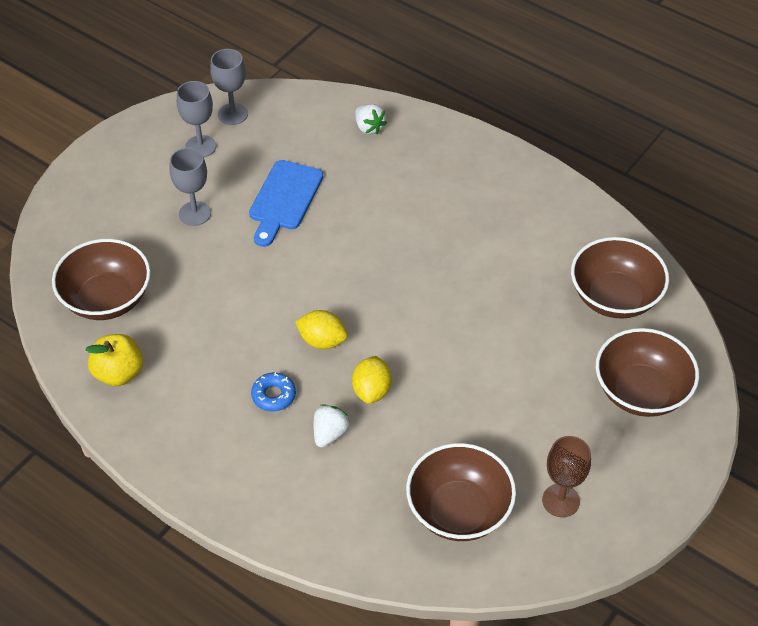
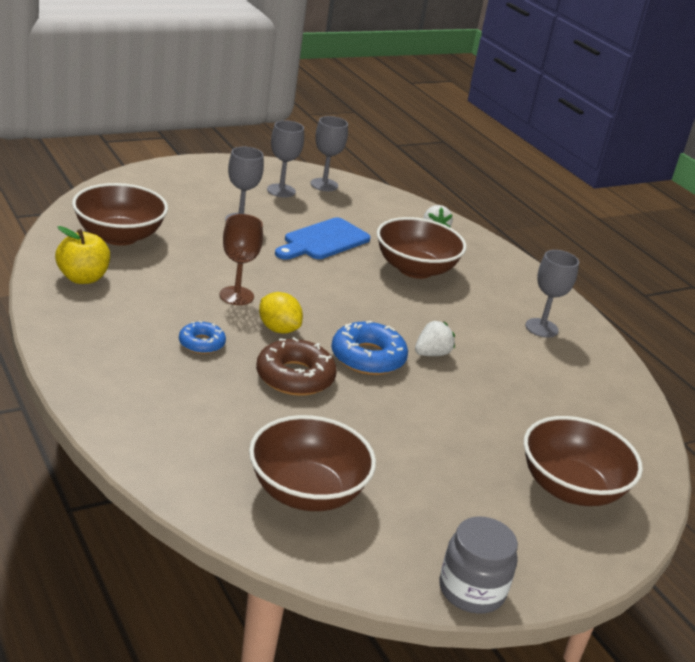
camera: 20 degrees right, 20 degrees down
(330, 434) = (229, 387): white strawberry -> white strawberry (431, 354)
(372, 391) = (295, 377): yellow lemon -> brown donut
(413, 333) = (368, 357): none -> blue donut
(527, 212) = (541, 328): none -> grey goblet
(561, 500) = (421, 531): brown goblet -> brown goblet (236, 296)
(614, 297) = (589, 413): brown bowl -> brown bowl (415, 269)
(625, 536) = (471, 590): none -> grey jar

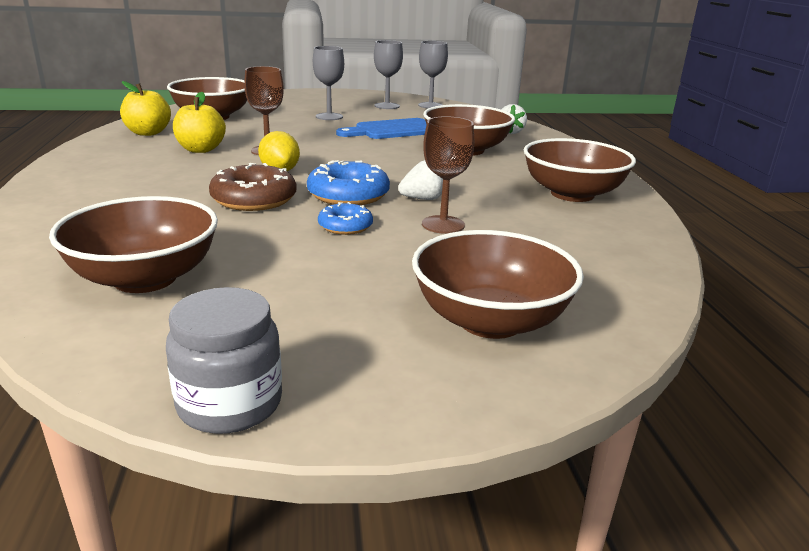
camera: 25 degrees right, 5 degrees down
(169, 303) = (201, 149): none -> yellow apple
(201, 343) = (193, 172): blue donut -> blue donut (345, 226)
(471, 387) = (443, 224): none -> brown goblet
(541, 328) = (572, 194): grey goblet -> brown bowl

